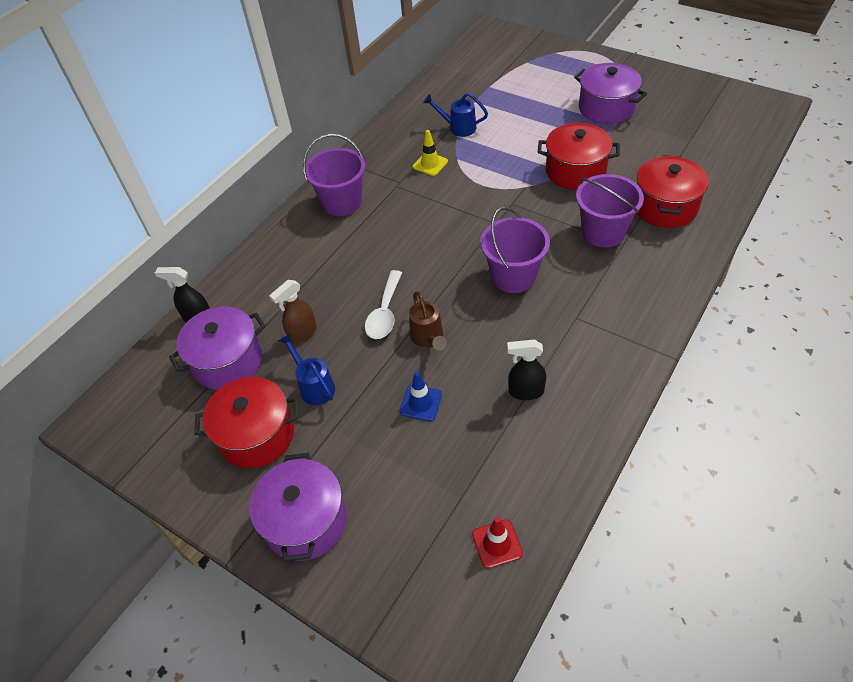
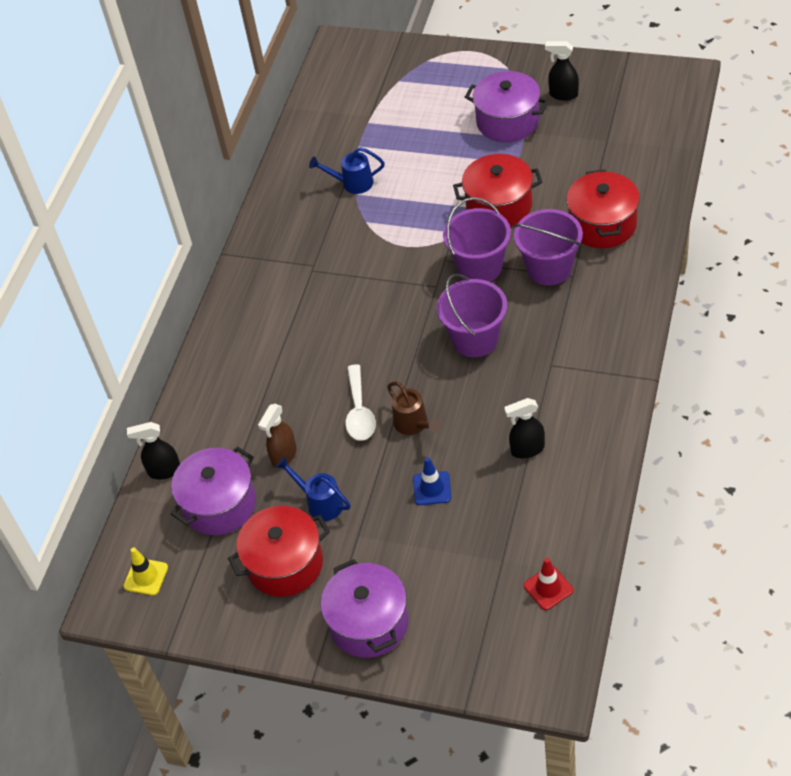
camera: 15 degrees left, 0 degrees up
(342, 202) = (260, 304): purple bucket -> purple bucket (480, 267)
(430, 164) = (339, 235): yellow traffic cone -> yellow traffic cone (146, 577)
(661, 98) = (563, 94): none -> black spray bottle

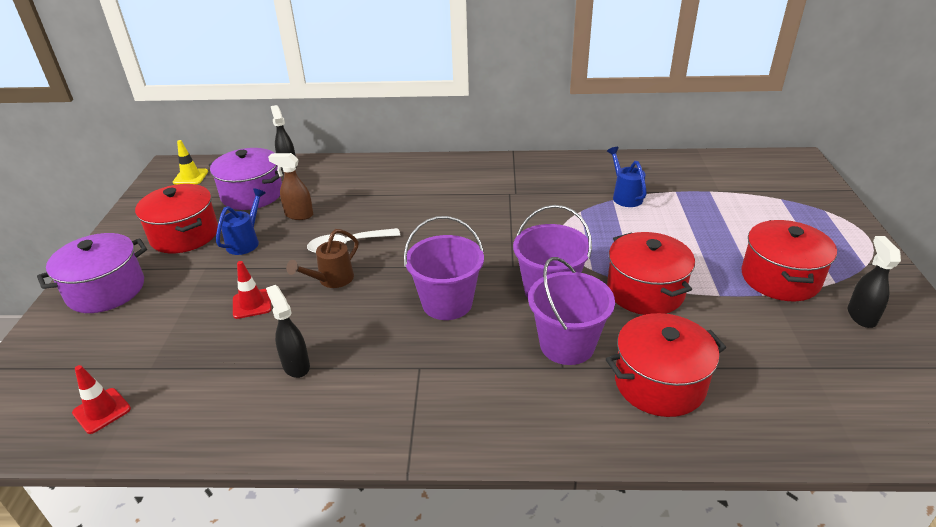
camera: 70 degrees right, 15 degrees down
(432, 488) = (252, 304): blue traffic cone -> red traffic cone
(508, 121) = (780, 278): purple pot -> red pot

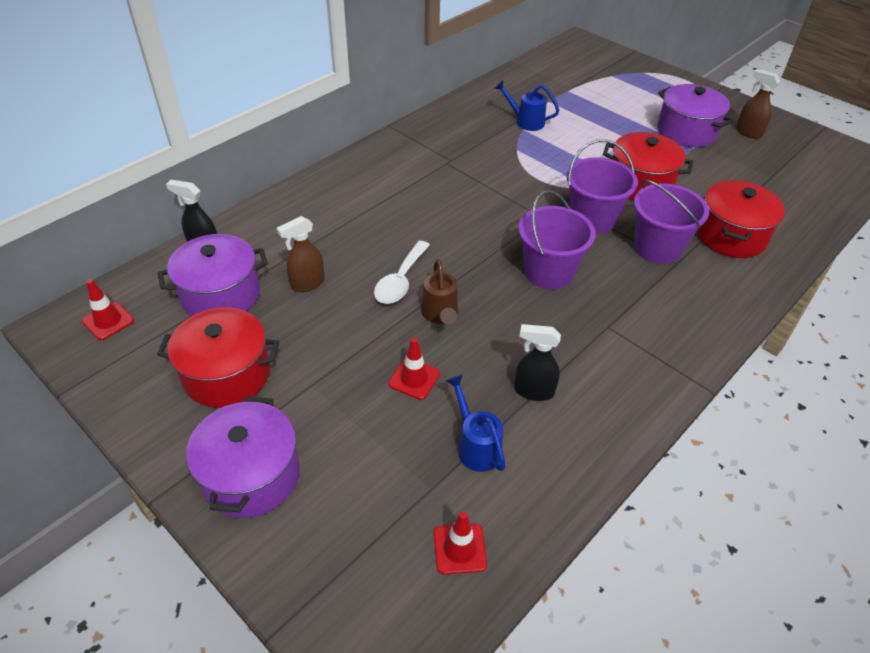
camera: 50 degrees left, 10 degrees up
(190, 177) = (108, 321): yellow traffic cone -> red traffic cone
(245, 242) = (304, 338): blue watering can -> blue watering can (476, 446)
(780, 278) = (686, 131): red pot -> purple pot
(861, 316) = (748, 132): black spray bottle -> brown spray bottle

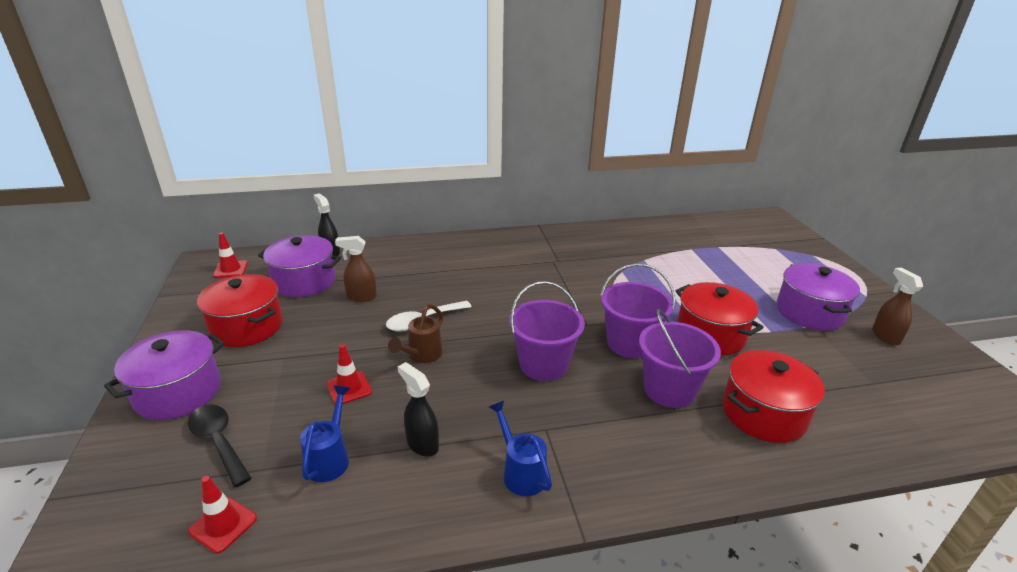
camera: 35 degrees right, 15 degrees down
(359, 492) = (218, 441): none -> black spoon
(526, 122) = (653, 256): blue watering can -> blue watering can (521, 472)

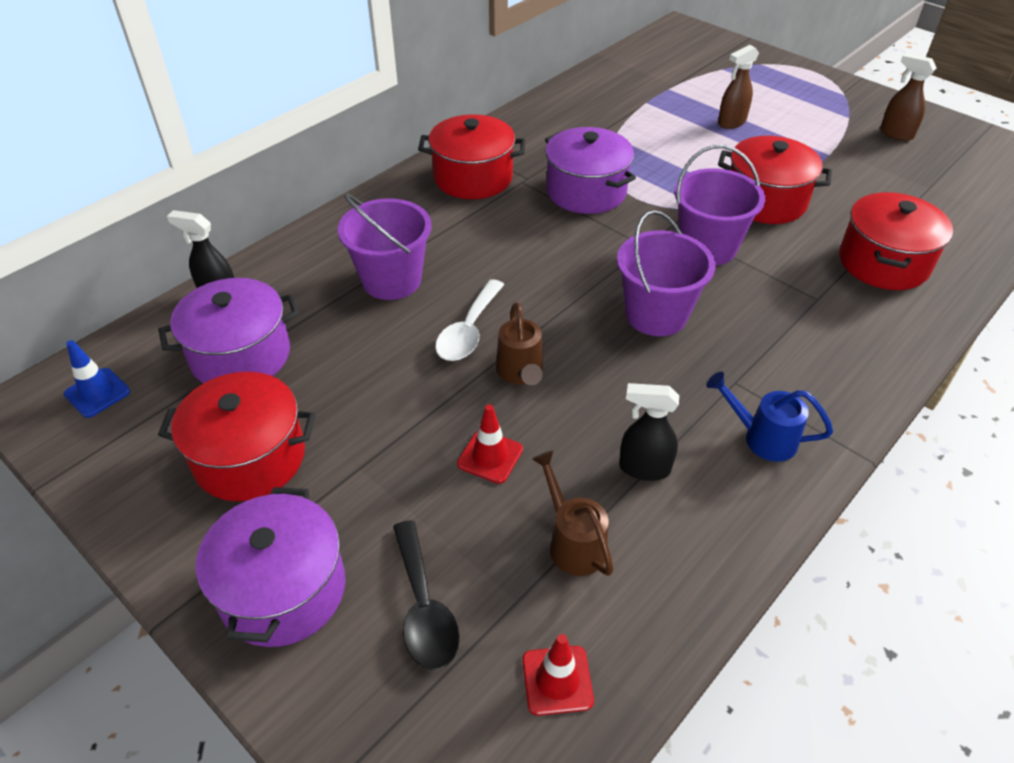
camera: 35 degrees left, 15 degrees up
(218, 441) = (424, 608): black spoon -> black spoon turned 120 degrees counterclockwise
(230, 269) = (97, 393): red traffic cone -> blue traffic cone
(330, 458) = (573, 542): blue watering can -> brown watering can
(361, 297) = (350, 338): brown spray bottle -> brown spray bottle (731, 122)
(526, 249) = (473, 178): none -> red pot
(669, 390) = (791, 280): purple bucket -> purple bucket (391, 280)
(809, 312) = (819, 135): purple pot -> purple pot (586, 191)

